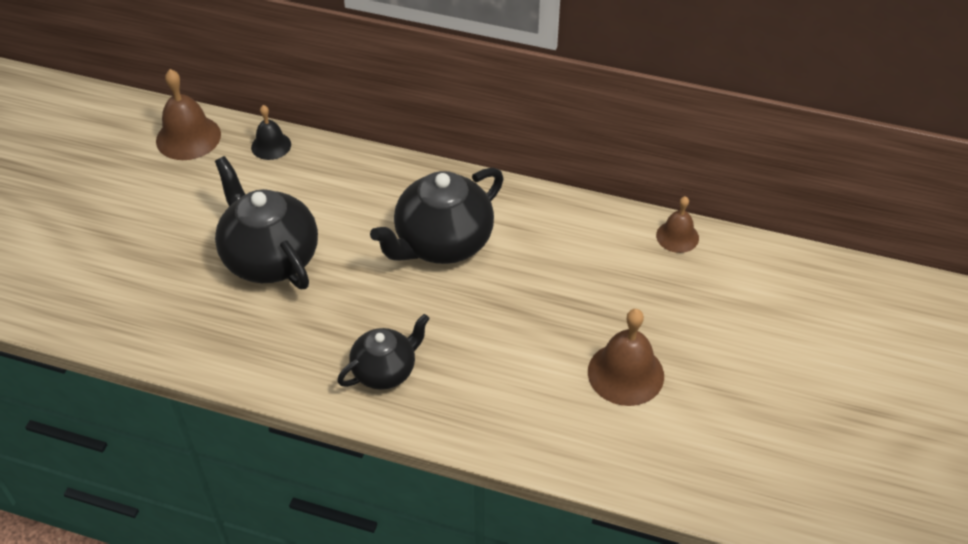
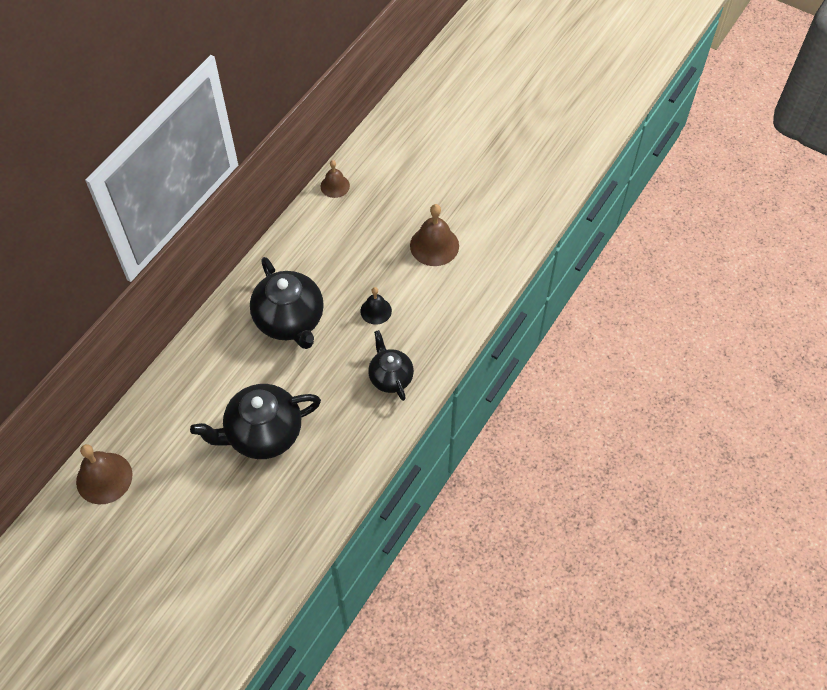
camera: 75 degrees left, 10 degrees up
(271, 145) = (141, 417): black bell -> black bell (376, 311)

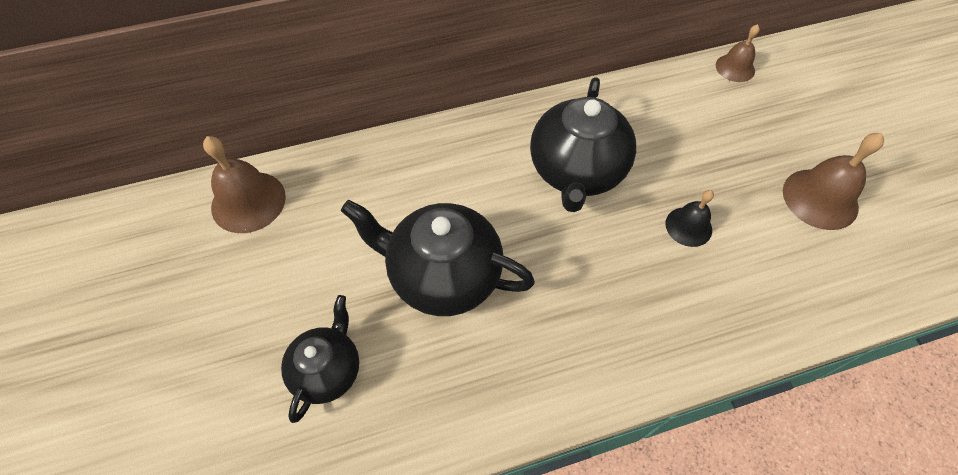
camera: 40 degrees right, 0 degrees up
(390, 377) = (650, 319): black teapot -> black teapot (328, 370)

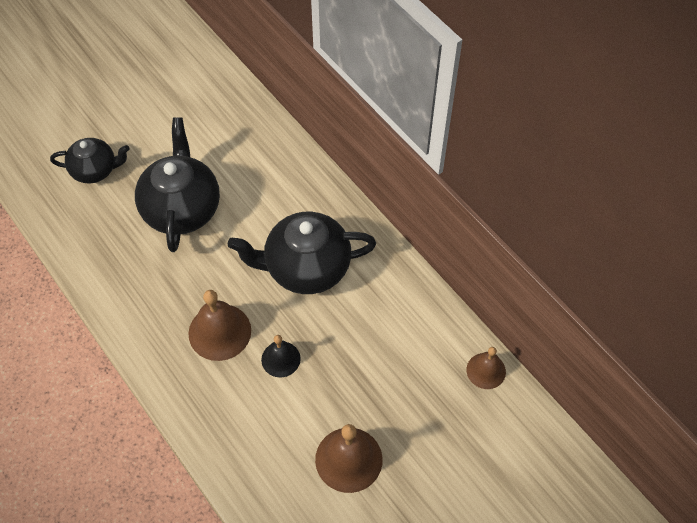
camera: 70 degrees right, 0 degrees up
(248, 201) = (202, 77): brown bell -> brown bell (219, 332)

